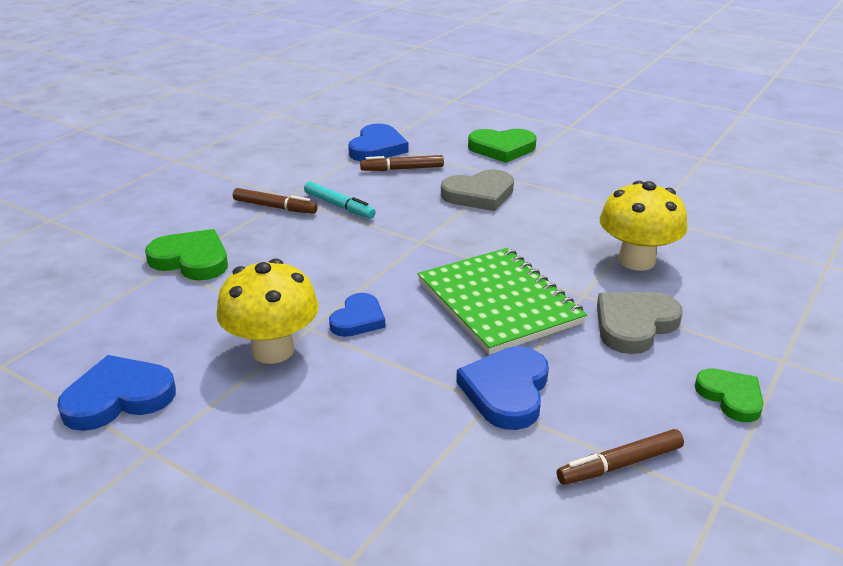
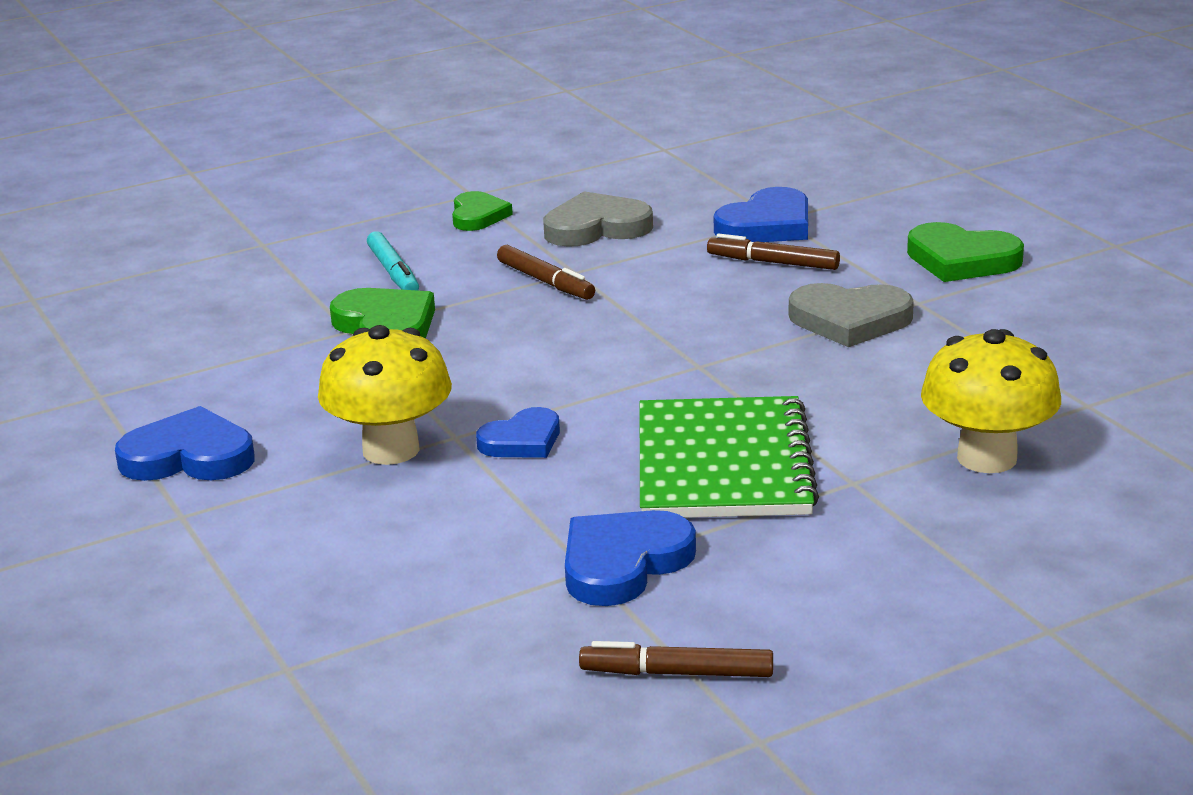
camera: 30 degrees right, 5 degrees down
(339, 206) = (632, 297): turquoise marker -> turquoise marker (393, 272)
(634, 325) = (882, 535): grey heart -> grey heart (596, 227)
(730, 397) = (913, 648): green heart -> green heart (478, 216)

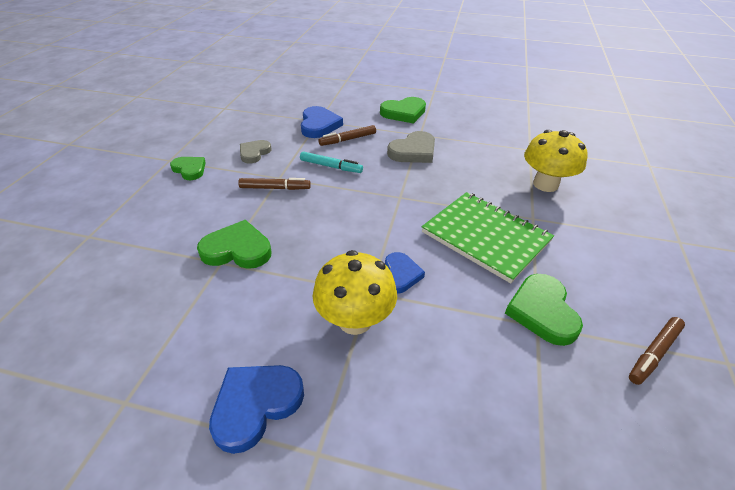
camera: 50 degrees left, 15 degrees up
(393, 272) = (193, 218): turquoise marker -> turquoise marker (331, 167)
(596, 227) = (254, 153): grey heart -> grey heart, size x0.66
(623, 563) = (542, 311): blue heart -> green heart

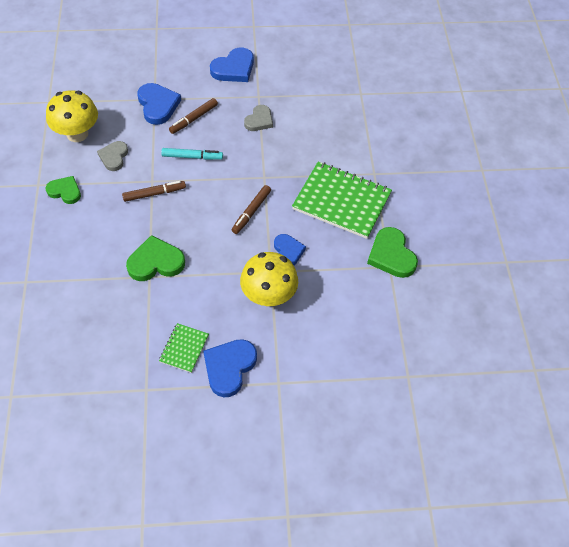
camera: 20 degrees left, 15 degrees up
(210, 359) = (184, 348): none -> green notebook
(404, 113) = (234, 68): green heart -> blue heart
(413, 151) = (259, 120): grey heart -> grey heart, size x0.66
(545, 184) = (379, 134): yellow mushroom -> yellow mushroom (77, 134)
(653, 353) = (462, 267): brown marker -> brown marker (251, 212)

